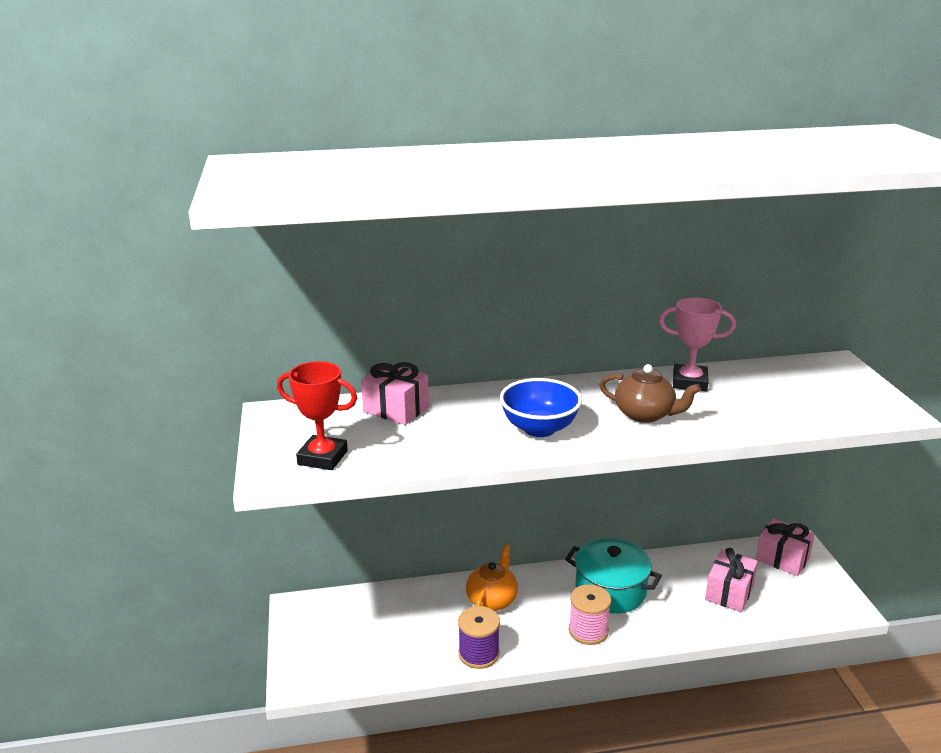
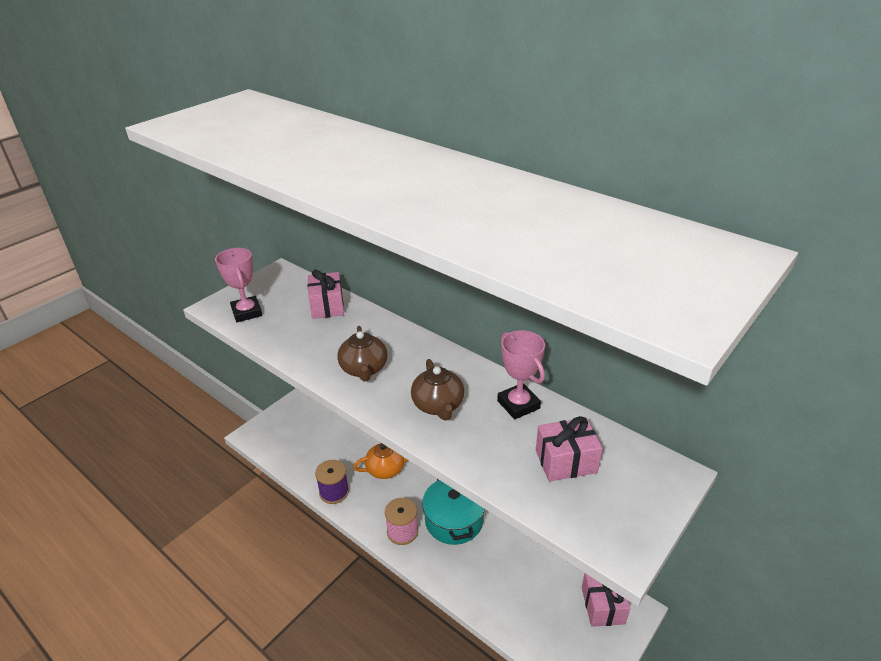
camera: 50 degrees right, 10 degrees up
(322, 457) = (247, 312): red trophy -> pink trophy
(539, 428) = (364, 369): blue bowl -> brown teapot
(729, 593) = (522, 590): pink gift -> pink gift (566, 461)

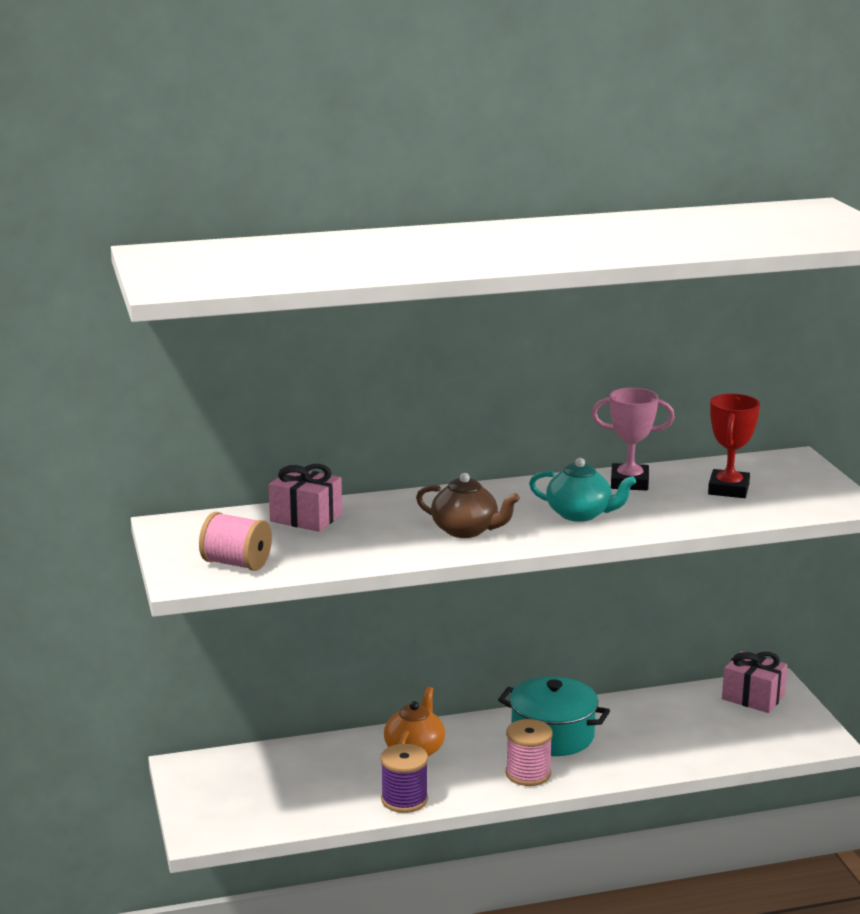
camera: 55 degrees left, 15 degrees down
(247, 312) = (236, 563): pink trophy -> pink spool
(438, 405) = (580, 514): brown teapot -> turquoise teapot
(566, 461) = (728, 489): pink gift -> red trophy

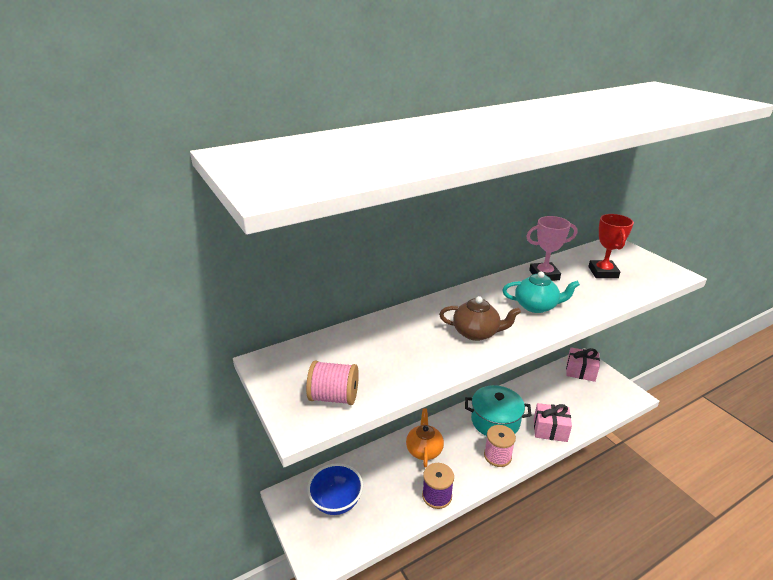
camera: 15 degrees left, 10 degrees up
(253, 782) = (336, 501): none -> blue bowl
(306, 518) = (362, 338): pink gift -> pink gift (550, 430)

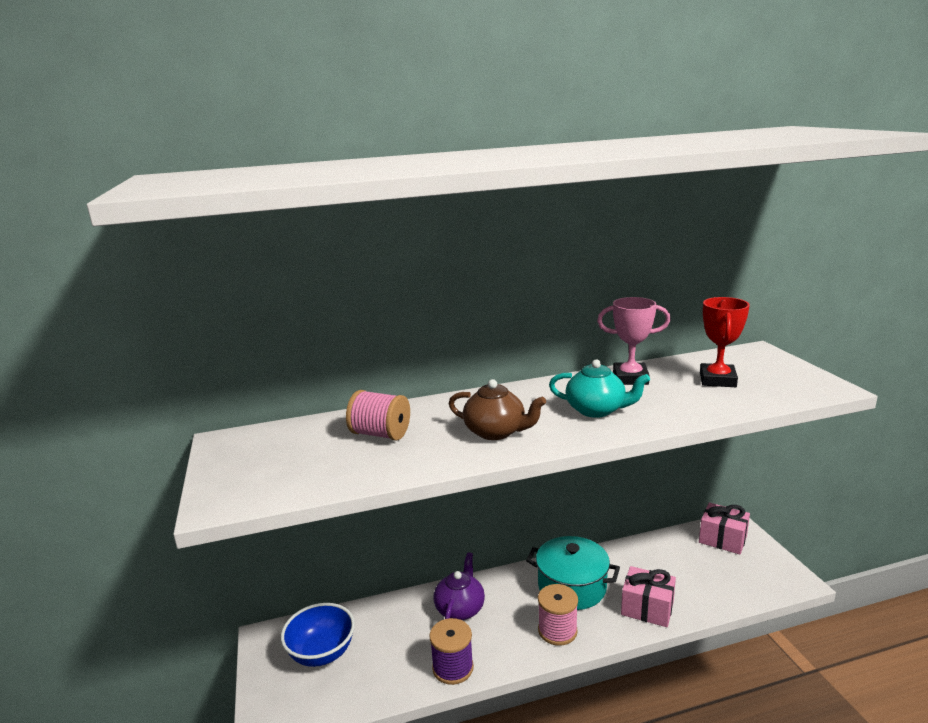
camera: 15 degrees right, 10 degrees down
(334, 397) = (274, 481): pink spool -> pink spool (380, 434)
(424, 449) = (460, 608): orange teapot -> purple teapot

